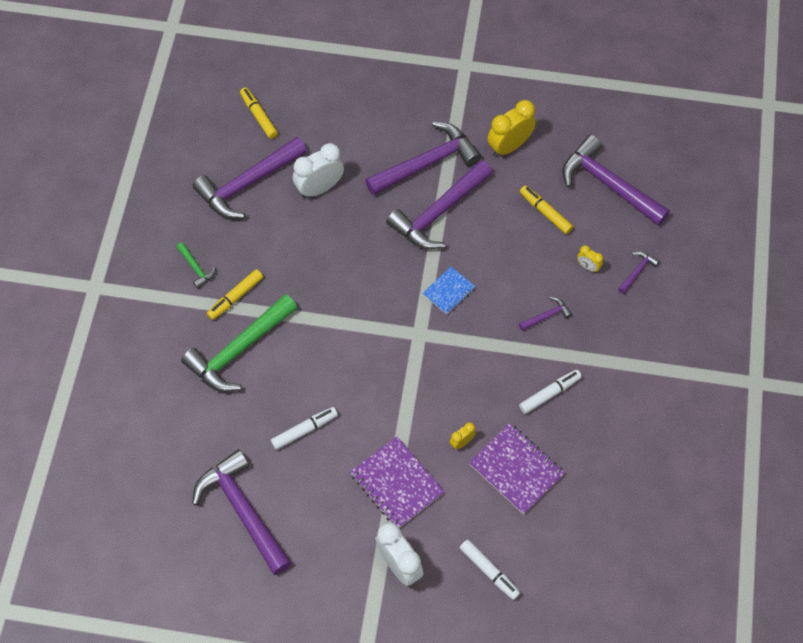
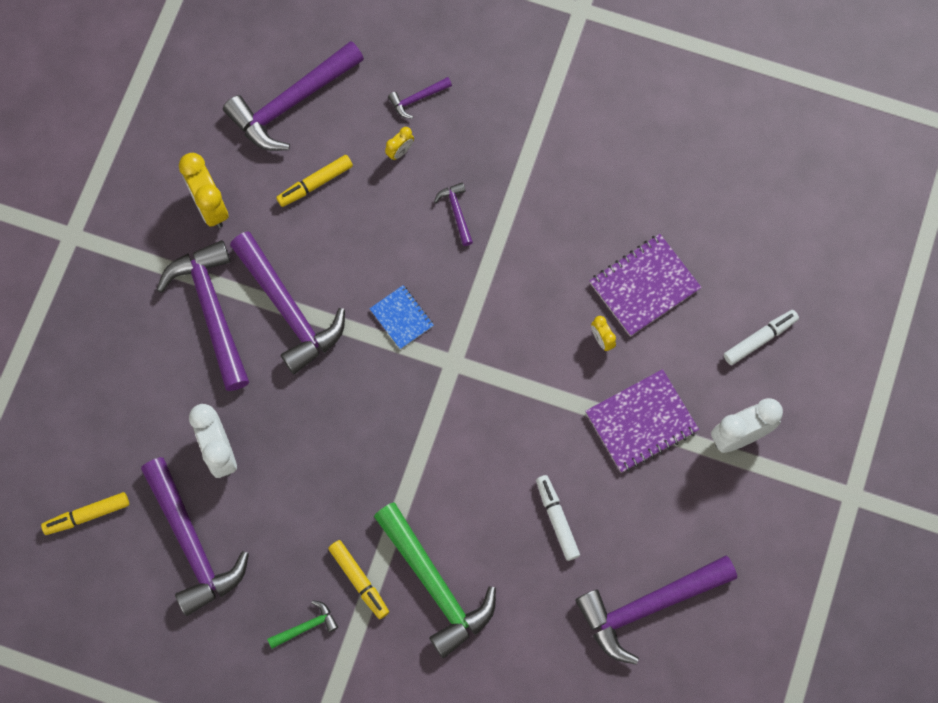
camera: 80 degrees left, 10 degrees up
(549, 394) = (557, 230): white marker -> none
(637, 271) = (417, 99): purple hammer -> purple hammer turned 75 degrees counterclockwise

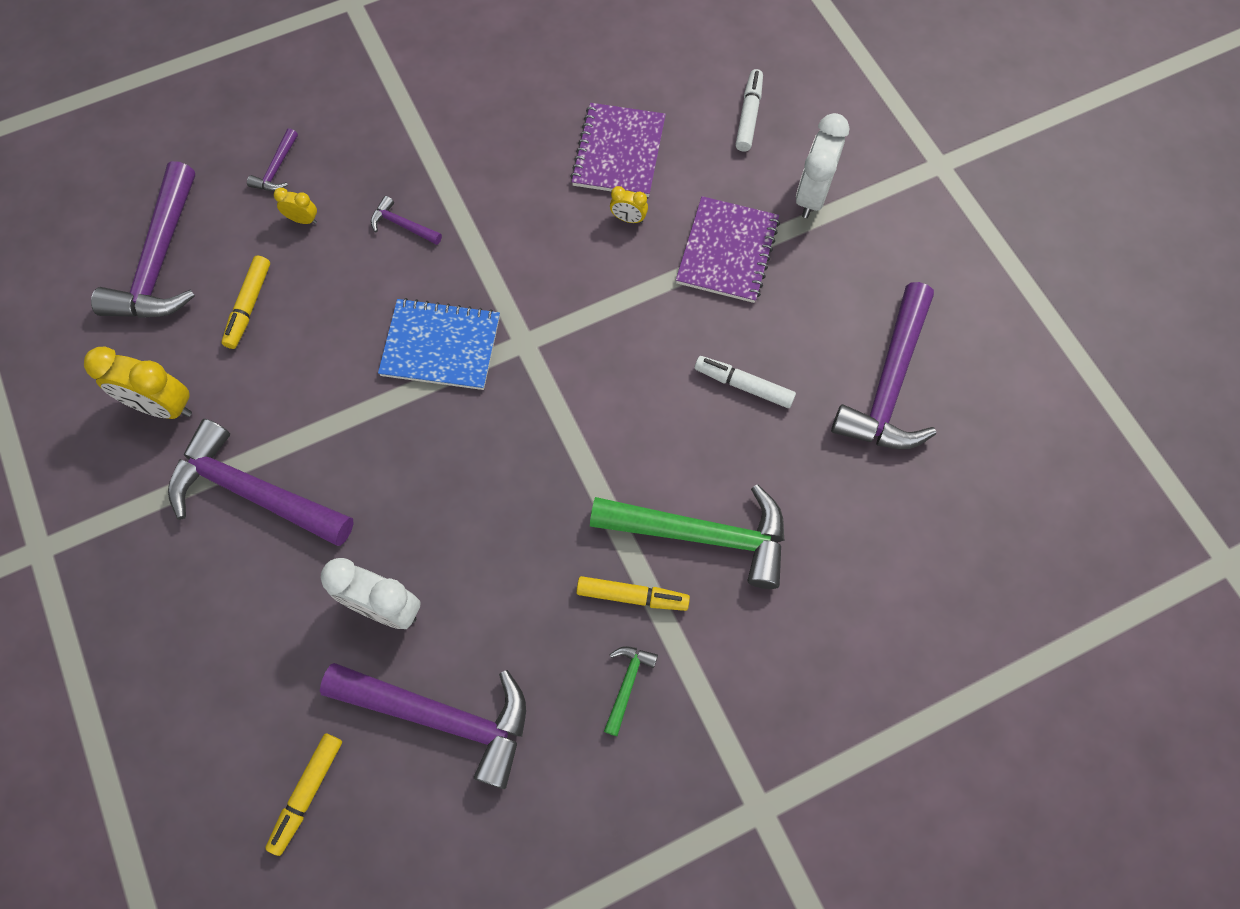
camera: 45 degrees left, 5 degrees down
(288, 309) = (327, 428): purple hammer -> none
(400, 151) = (303, 220): yellow clock -> yellow clock turned 75 degrees counterclockwise
(402, 318) = (441, 346): blue notebook -> blue notebook, size x1.68

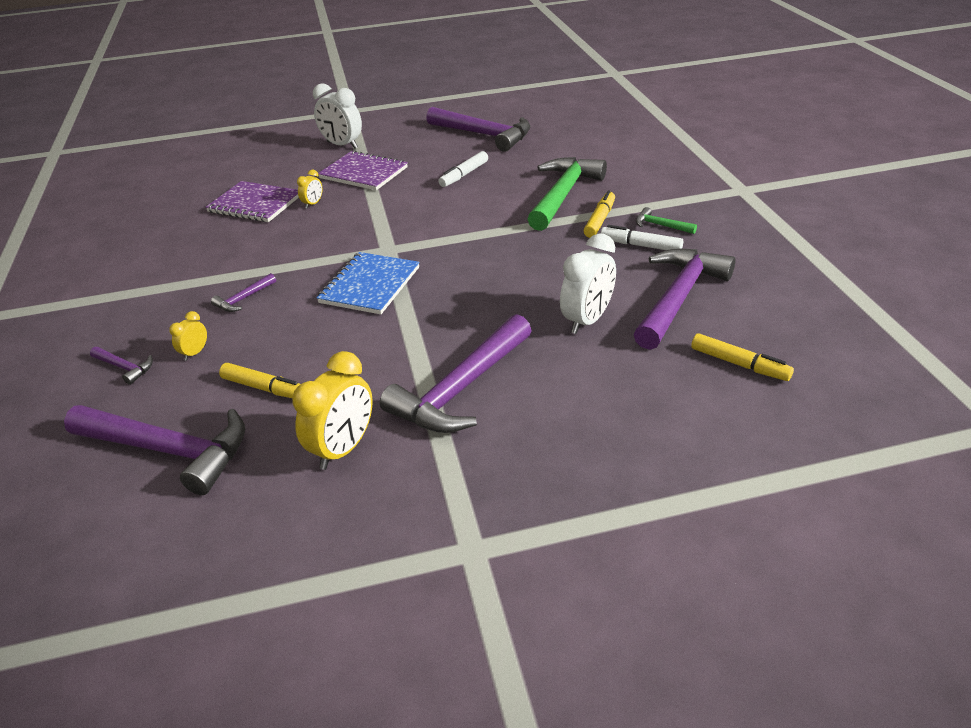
camera: 75 degrees left, 30 degrees down
(749, 115) = (266, 159): white marker -> white marker (640, 245)

